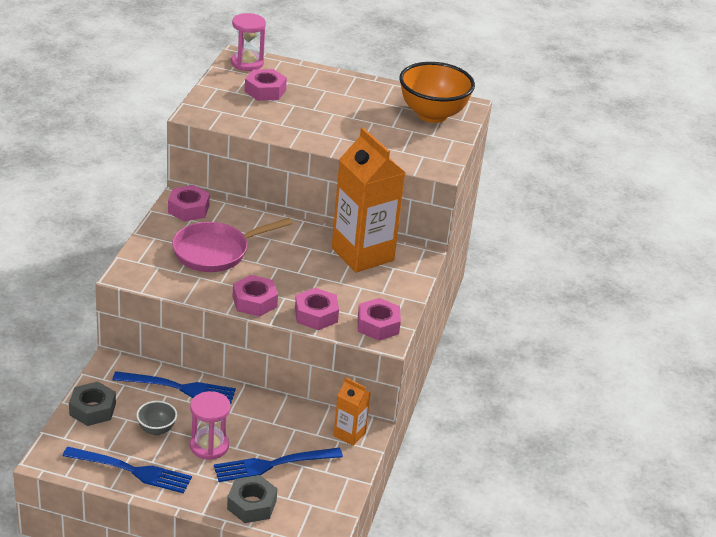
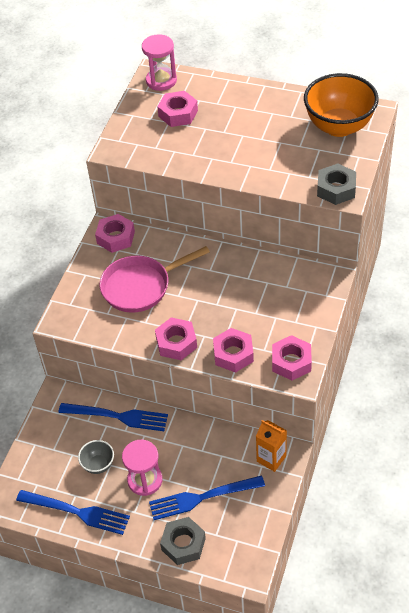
camera: 10 degrees right, 15 degrees up
(92, 409) = (42, 446): grey nut -> grey nut (336, 189)
(362, 254) = (277, 277): orange carton -> none

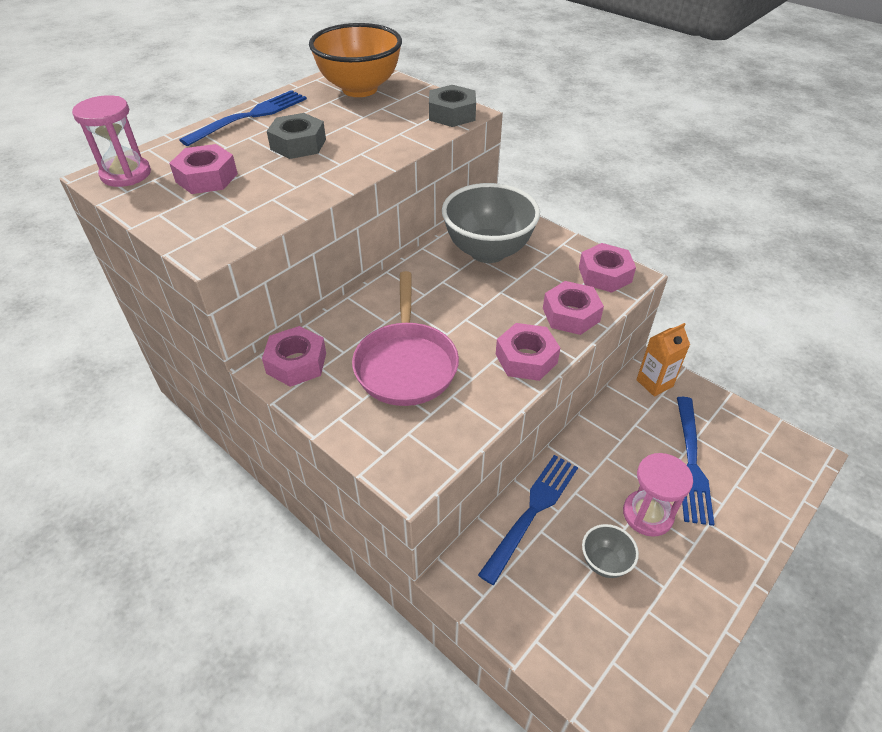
camera: 70 degrees left, 5 degrees down
(76, 512) = (678, 618): blue fork -> blue fork (250, 117)
(183, 544) = (756, 505): grey nut -> grey nut (298, 144)
(277, 286) = (488, 251): none -> grey bowl

